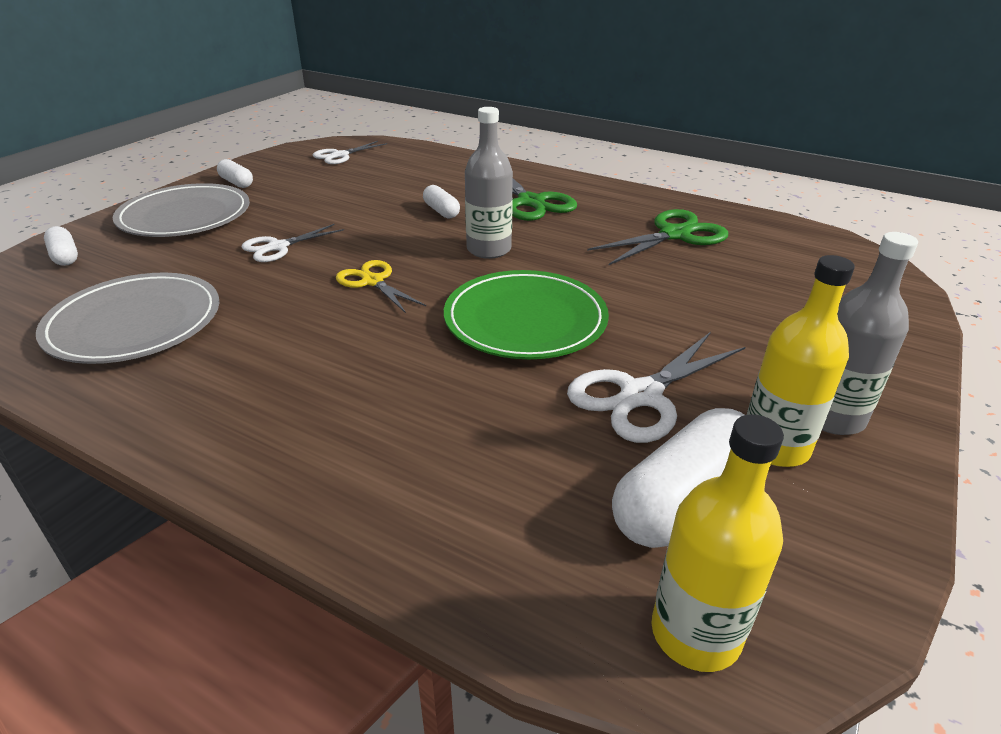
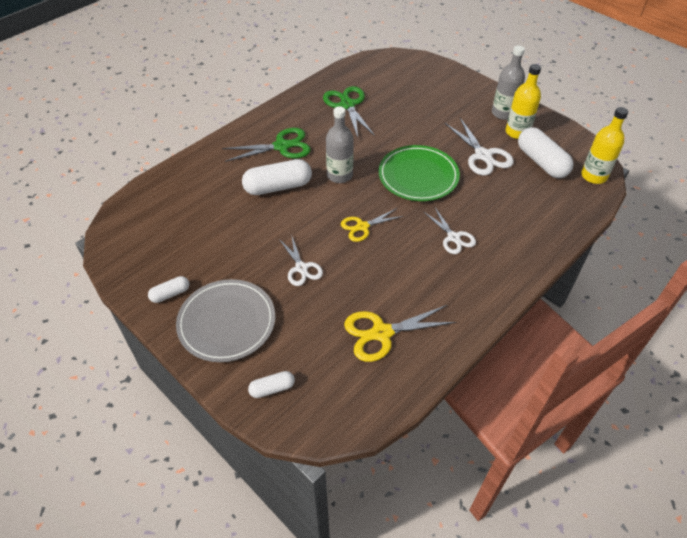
camera: 75 degrees left, 15 degrees up
(135, 323) = (381, 333): grey plate -> yellow scissors
(340, 155) = (142, 229): white scissors -> white scissors (453, 237)
(441, 211) = (278, 187): white capsule -> white capsule, size x1.92

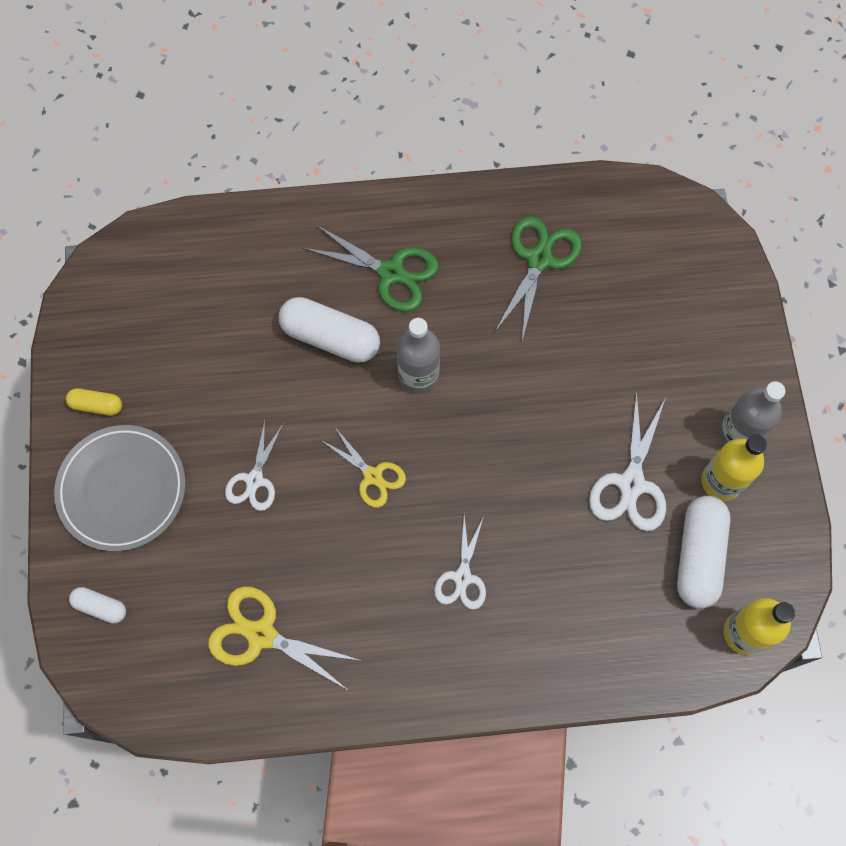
camera: 40 degrees right, 20 degrees up
(170, 294) = (97, 405): white capsule -> yellow capsule
(362, 227) = (372, 476): yellow scissors -> yellow scissors turned 150 degrees counterclockwise
(418, 176) = (513, 451): green plate -> none

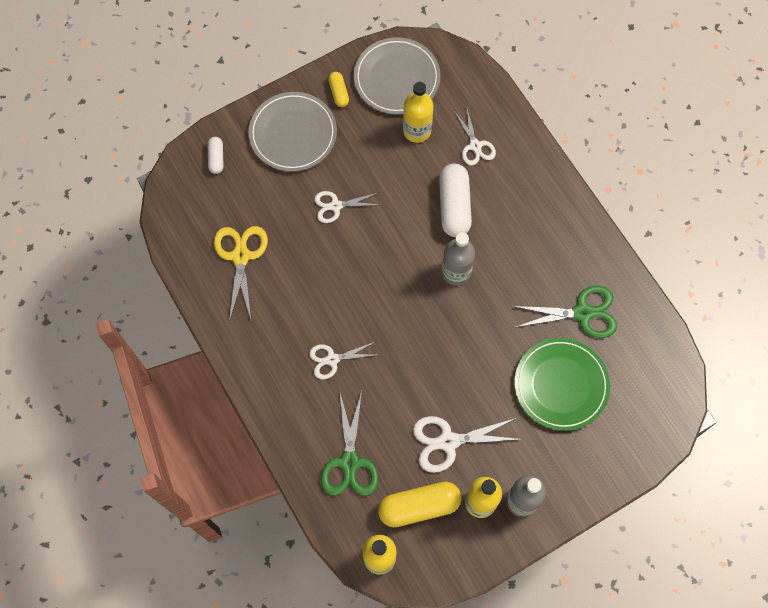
camera: 65 degrees right, 0 degrees up
(118, 325) = (397, 78): none -> grey plate
(205, 334) = (417, 130): none -> yellow bottle
(264, 277) = (475, 146): none -> white scissors
(372, 476) = (373, 275): yellow scissors -> none
(391, 273) = (520, 222): green scissors -> green scissors (349, 462)
(616, 324) = (561, 385): none -> green plate
(698, 555) = (419, 506): white capsule -> yellow capsule

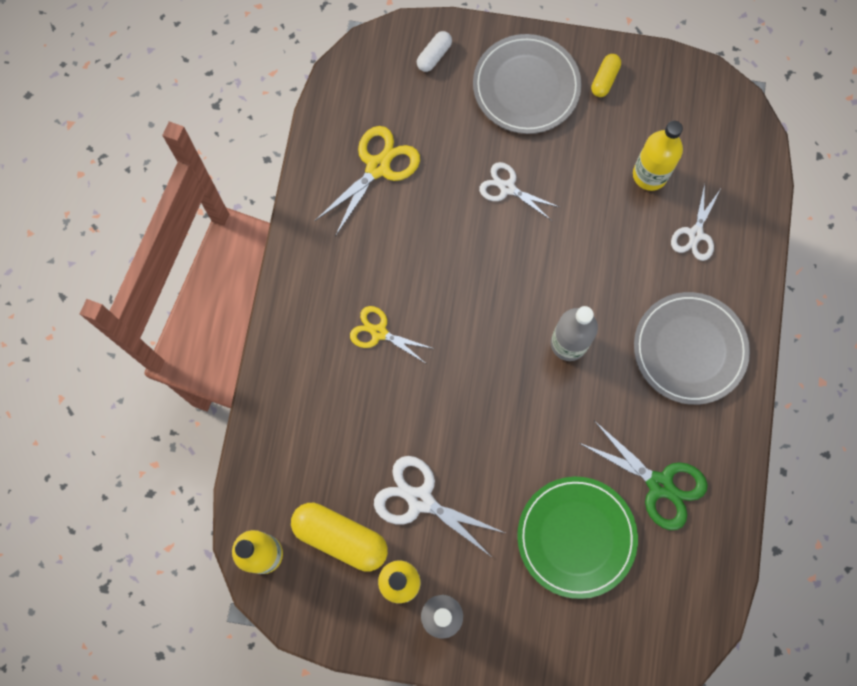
camera: 40 degrees right, 5 degrees up
(332, 359) = (379, 332): white scissors -> yellow scissors
(349, 462) = (312, 442): green scissors -> none
(397, 78) = (674, 108): grey plate -> grey plate (689, 349)
(454, 206) = (622, 277): white capsule -> none

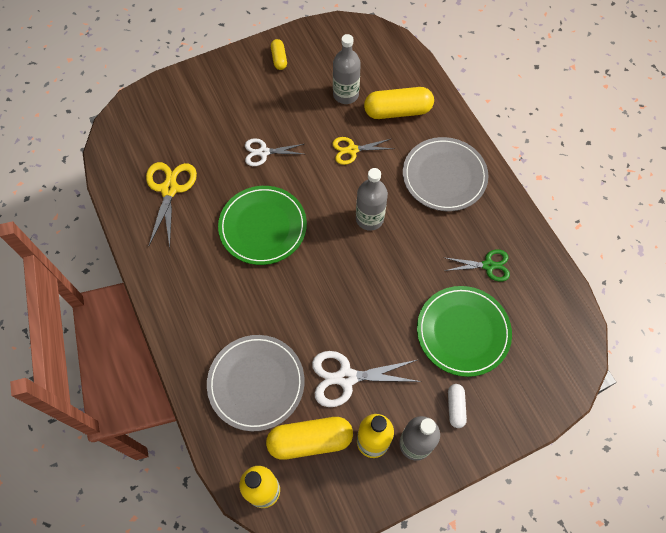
camera: 35 degrees left, 10 degrees down
(379, 332) = (242, 289): yellow scissors -> yellow scissors (352, 150)
(434, 56) = (161, 104): white capsule -> white capsule (455, 407)
(447, 276) = (263, 227): none -> green plate
(526, 87) = (233, 89): grey plate -> grey plate (256, 383)
(650, 175) = (345, 94): yellow bottle -> grey bottle
(660, 485) = (488, 265): green scissors -> green scissors, size x0.65
(695, 234) = (397, 111): white scissors -> yellow capsule

